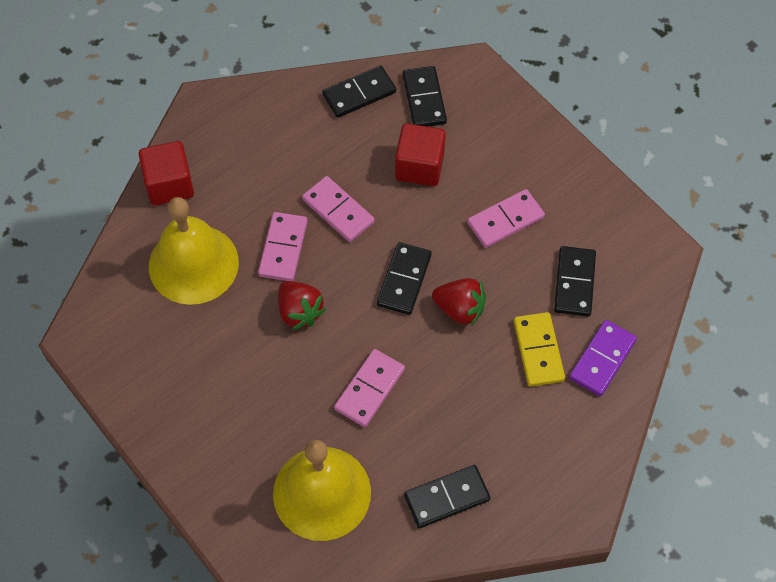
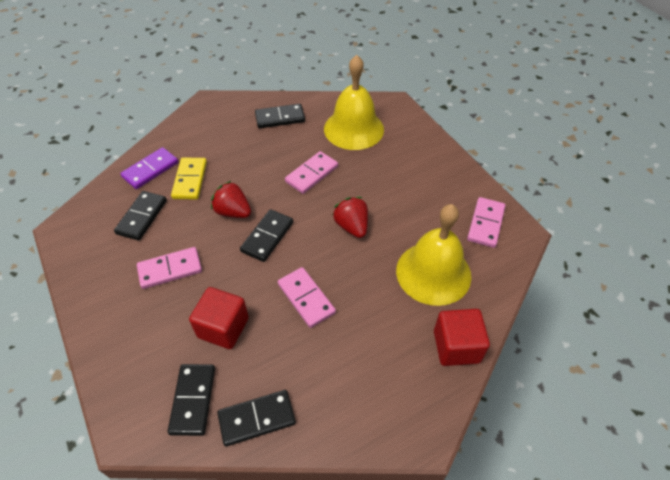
camera: 170 degrees left, 10 degrees down
(283, 248) = (358, 274): pink domino -> pink domino (485, 224)

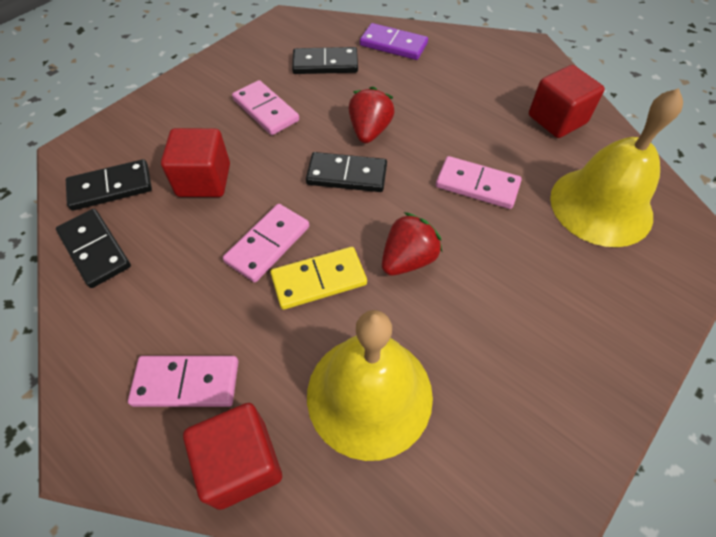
camera: 70 degrees right, 5 degrees up
(190, 180) = (397, 79): yellow domino -> yellow domino (319, 280)
(280, 118) = (557, 119): black domino -> red cube
(485, 224) = (515, 461): pink domino -> pink domino (186, 382)

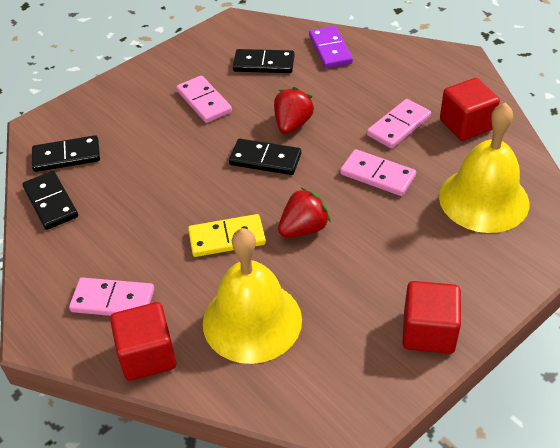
camera: 10 degrees right, 10 degrees down
(204, 180) = (143, 155): red cube -> red cube (428, 332)
(267, 244) = (189, 208): pink domino -> pink domino (398, 126)
(393, 44) = (330, 49): purple domino -> purple domino turned 45 degrees clockwise

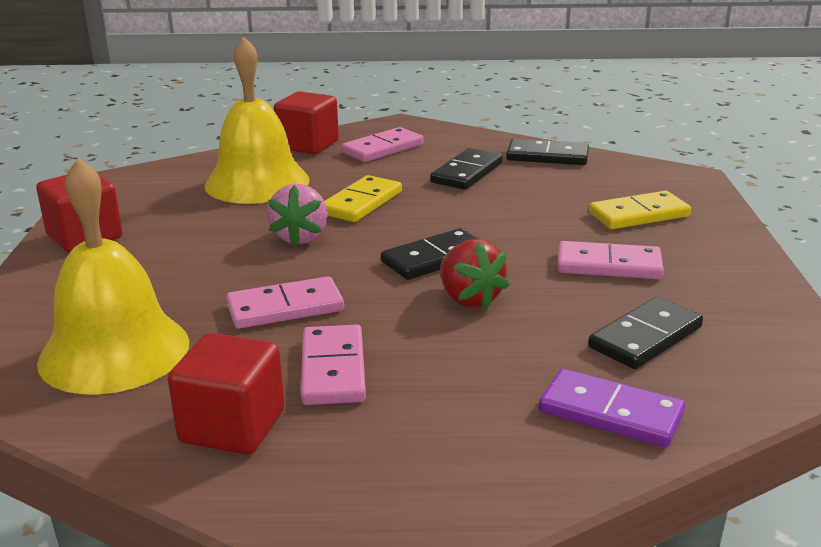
camera: 130 degrees right, 20 degrees down
(66, 156) = (611, 176): black domino -> black domino (467, 173)
(124, 119) = (639, 215): none -> yellow domino
(303, 228) = (300, 237): red strawberry -> pink strawberry

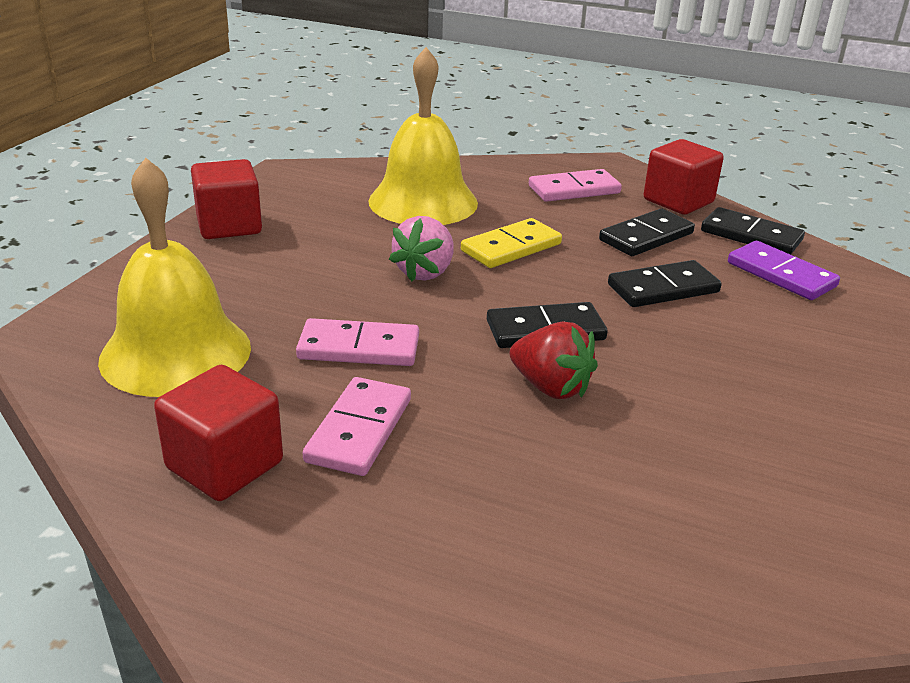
camera: 20 degrees right, 5 degrees up
(308, 145) = (500, 170): red cube -> red cube (678, 201)
(469, 299) = (550, 387): red strawberry -> red strawberry turned 45 degrees counterclockwise
(609, 265) = (735, 387): pink domino -> none
(610, 413) = (616, 572): purple domino -> purple domino (781, 275)
(639, 215) = (813, 332): yellow domino -> none
(645, 337) = (720, 489): black domino -> black domino (663, 288)

